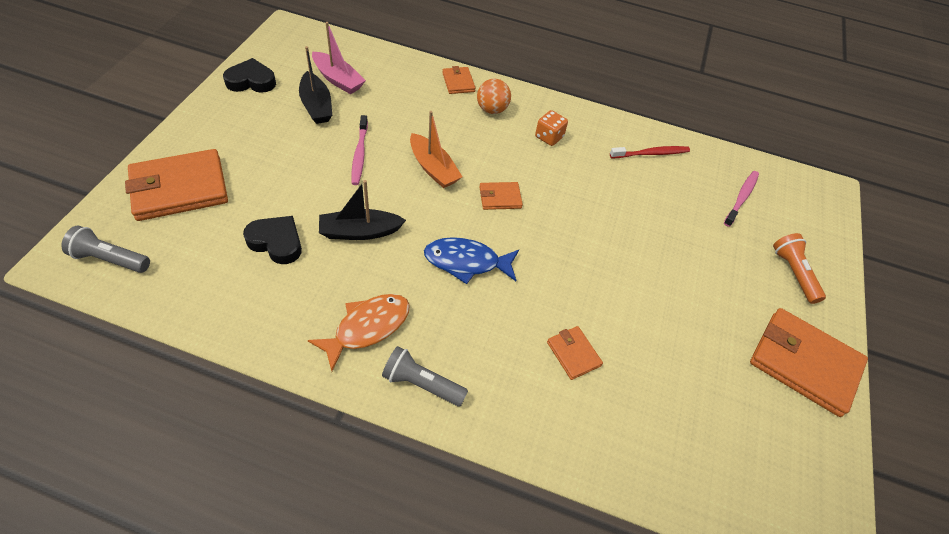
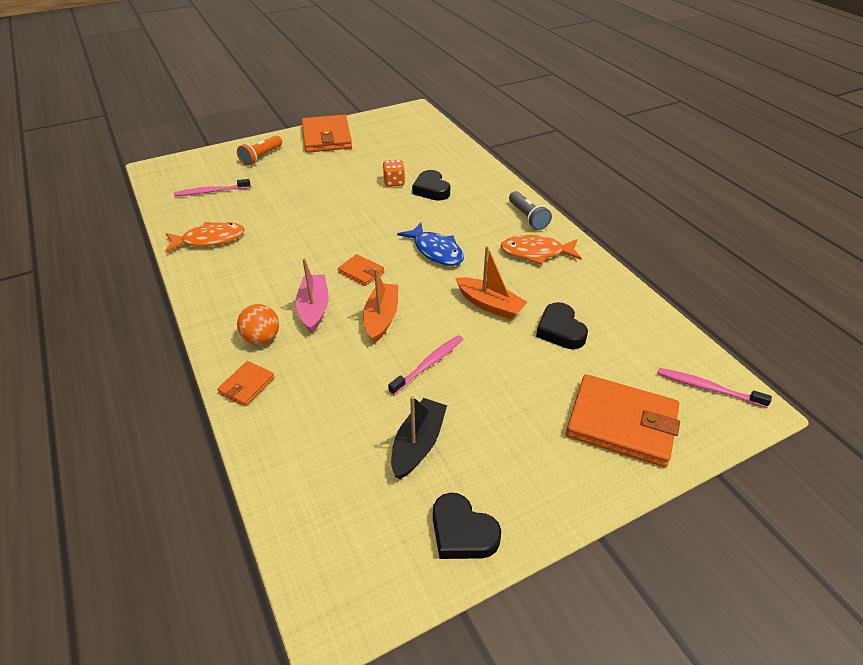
camera: 130 degrees left, 10 degrees down
(110, 259) = (707, 388): grey flashlight -> pink toothbrush
(338, 80) = (360, 468): pink boat -> pink boat (314, 308)
(359, 232) = (490, 304): black boat -> orange boat
(549, 137) = (257, 290): orange dice -> orange dice (394, 182)
(573, 354) = (431, 189): orange wallet -> black heart
(651, 154) = (209, 239): red toothbrush -> orange fish

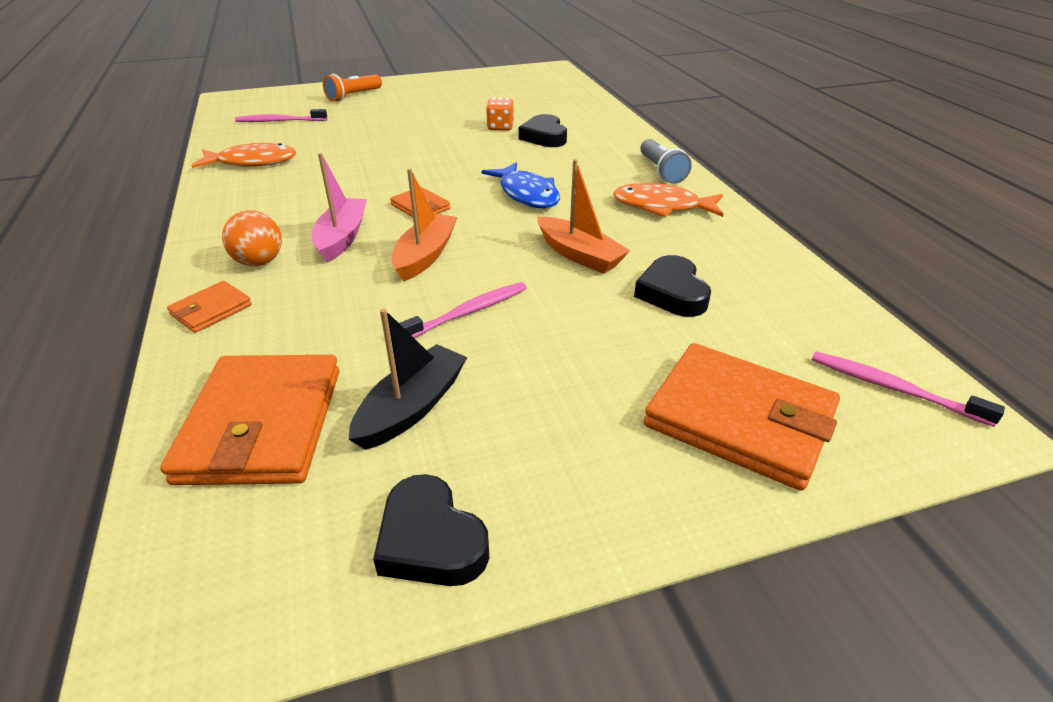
camera: 10 degrees right, 5 degrees down
(326, 137) = (437, 85): orange wallet -> orange wallet (262, 424)

